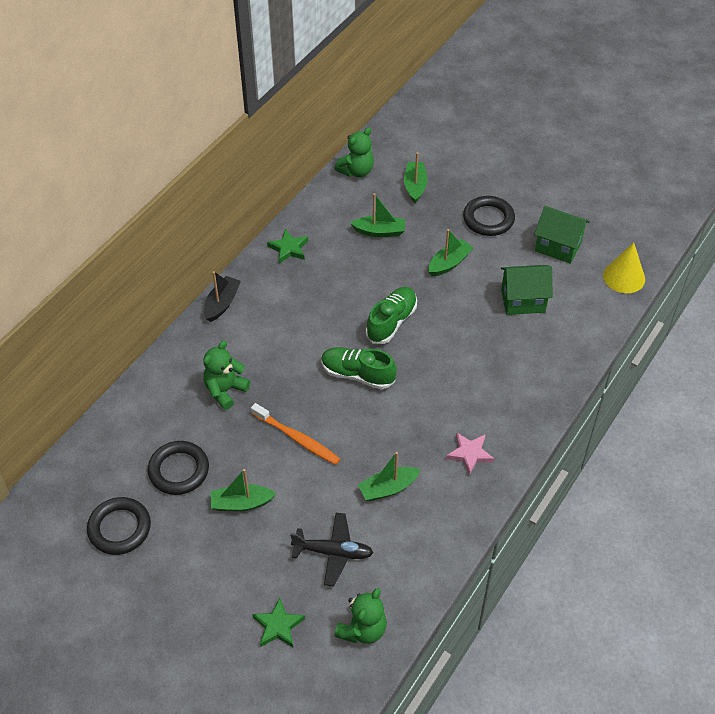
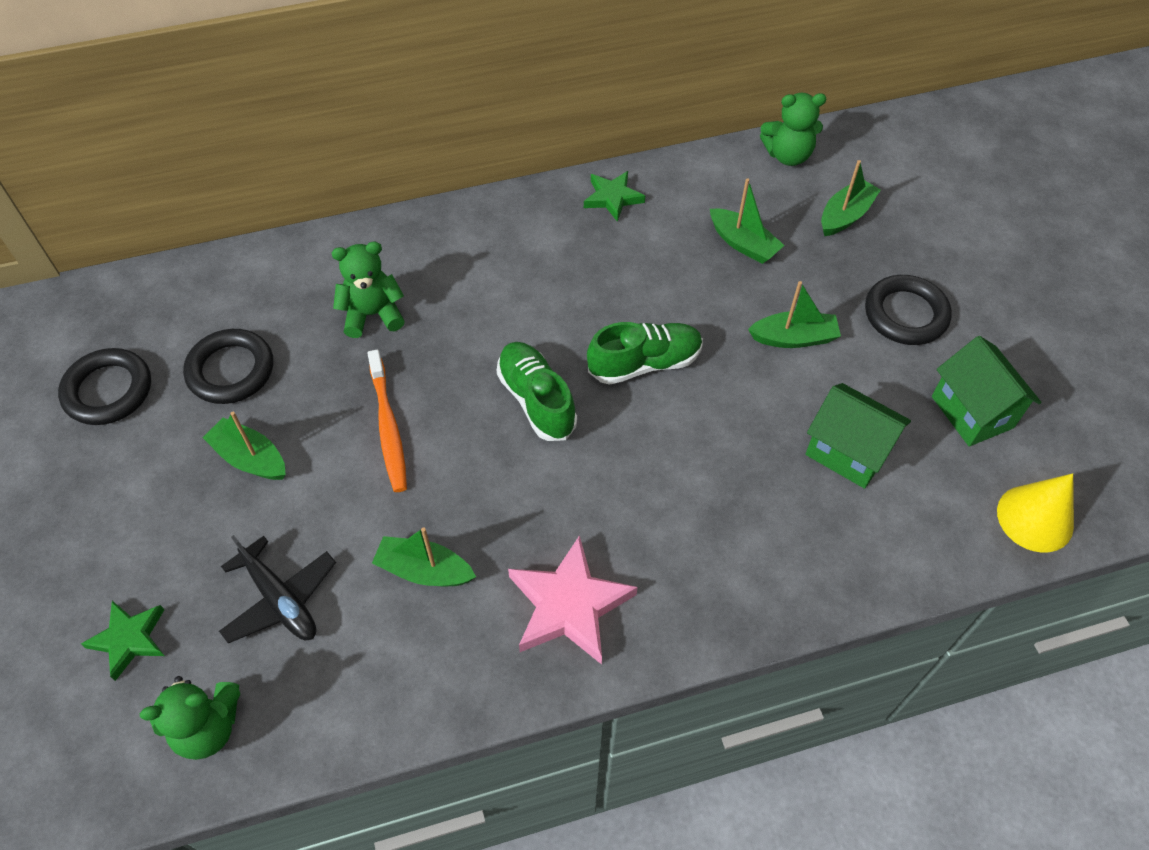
camera: 40 degrees right, 5 degrees up
(222, 303) = (473, 214): black boat -> none
(469, 454) = (569, 605): pink star -> pink star, size x1.64

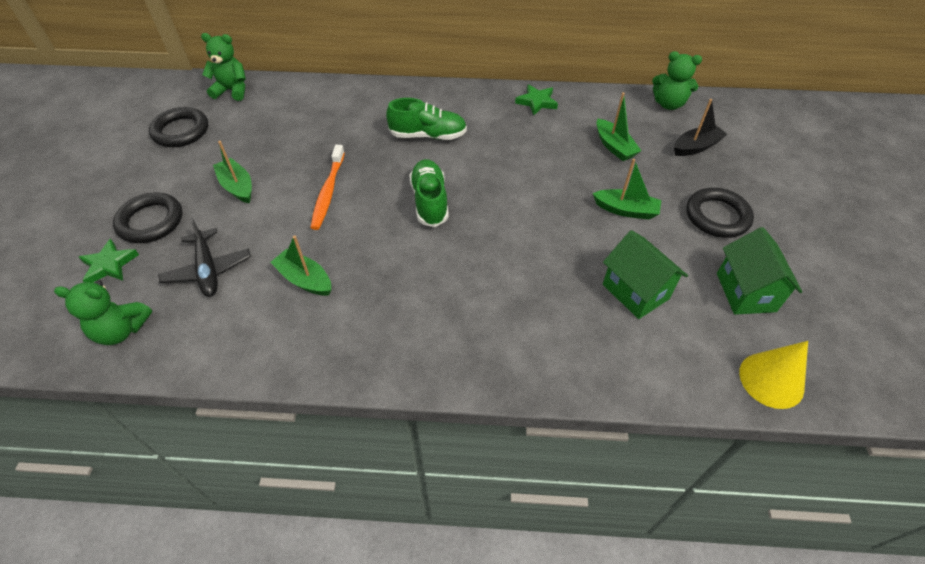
camera: 20 degrees right, 5 degrees down
(231, 370) = (254, 138): black ring -> black ring (151, 221)
(373, 314) = (353, 129): green teddy bear -> green teddy bear (232, 90)
(569, 605) = (388, 330): pink star -> none
(644, 363) = (512, 199): green shoe -> green shoe (428, 135)
(845, 215) = (696, 147): green boat -> black boat

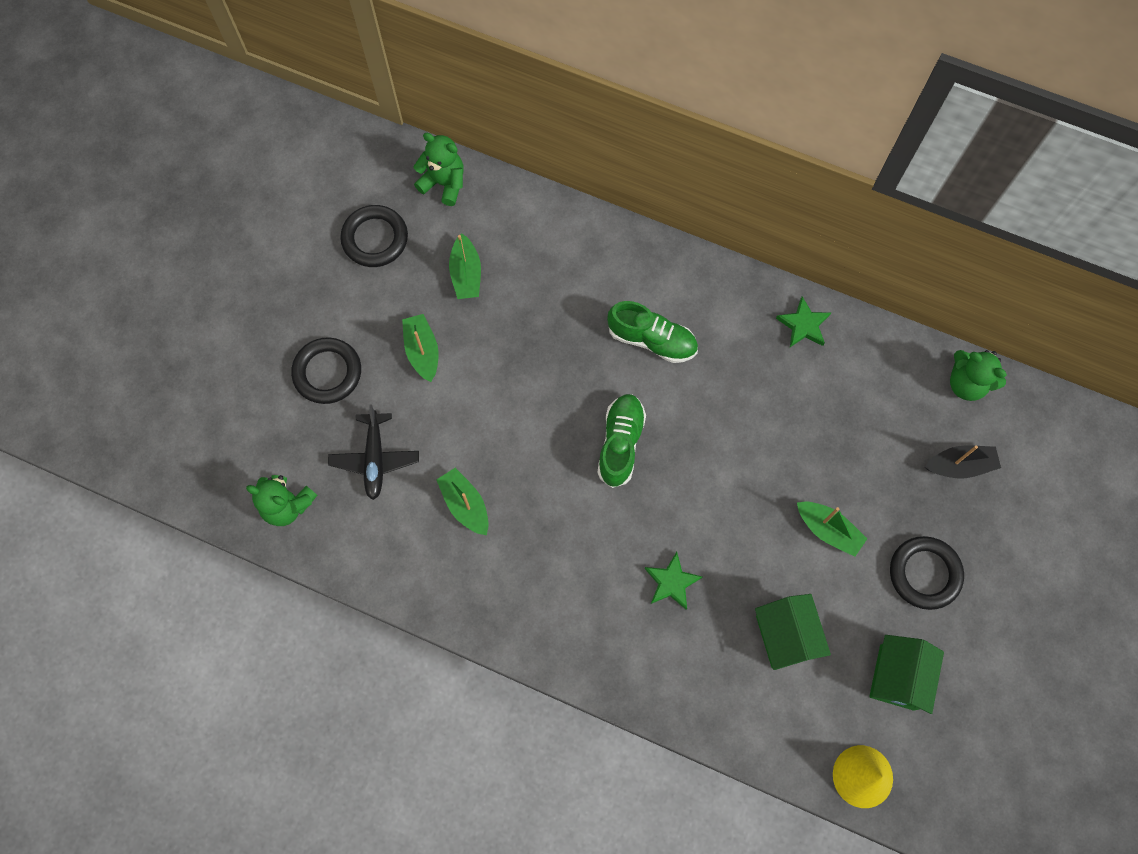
camera: 20 degrees right, 20 degrees up
(109, 265) = (282, 419): green star -> green star (671, 582)
(328, 192) = (516, 392): orange toothbrush -> none
(614, 146) = (862, 432): green boat -> green boat (466, 274)

